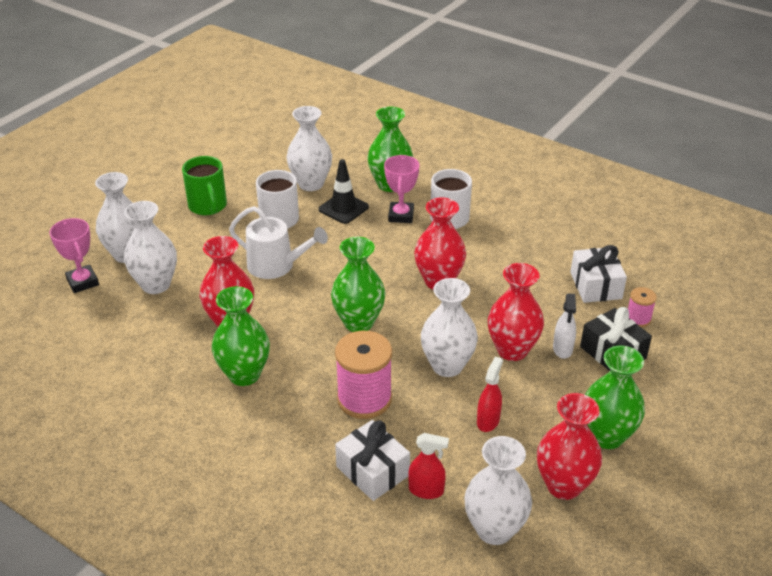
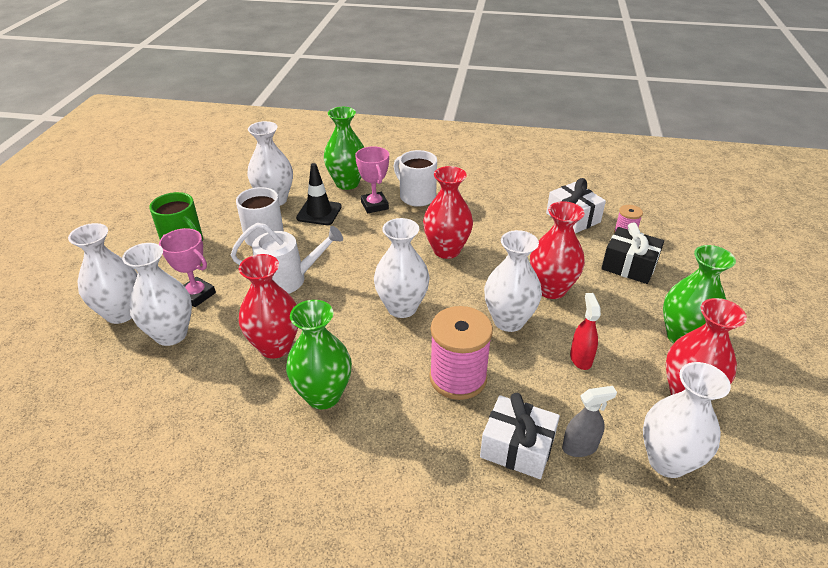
camera: 25 degrees left, 0 degrees up
(82, 282) = (82, 357): pink trophy -> pink trophy (196, 295)
(358, 322) = (402, 307): green vase -> white vase
(426, 490) = (580, 447): red spray bottle -> grey spray bottle
(562, 349) = (589, 275): white spray bottle -> none

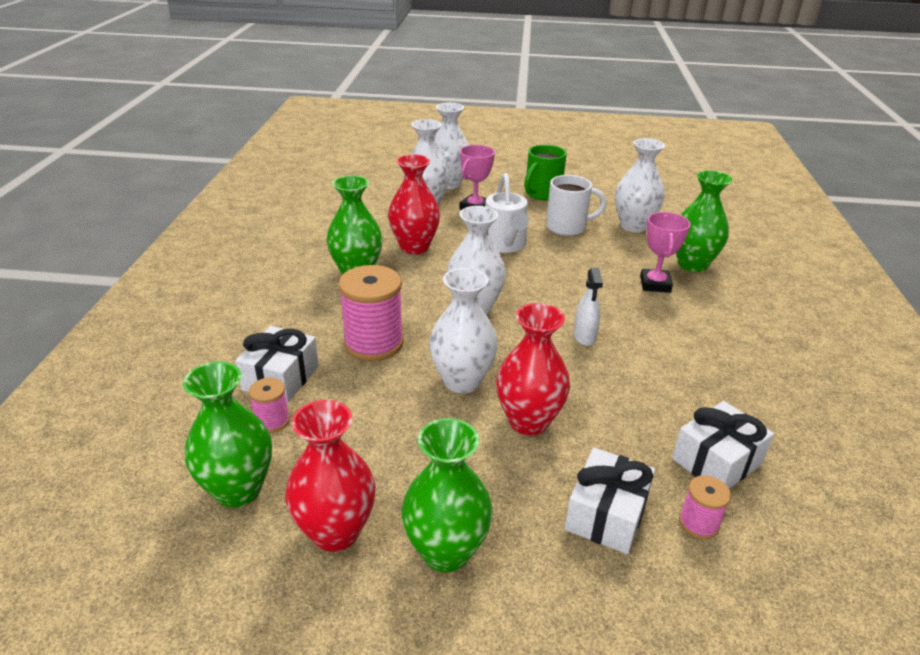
camera: 85 degrees right, 5 degrees down
(319, 212) = (622, 251): black traffic cone -> none
(374, 205) = (655, 284): pink trophy -> pink trophy turned 60 degrees counterclockwise
(416, 197) = (691, 313): white mug -> none
(446, 250) = (584, 337): red vase -> white spray bottle
(580, 358) = (400, 436): red spray bottle -> none
(580, 447) = (272, 421): grey spray bottle -> pink spool
(629, 266) = (606, 514): black gift -> white gift
(667, 461) = (238, 490): white vase -> green vase

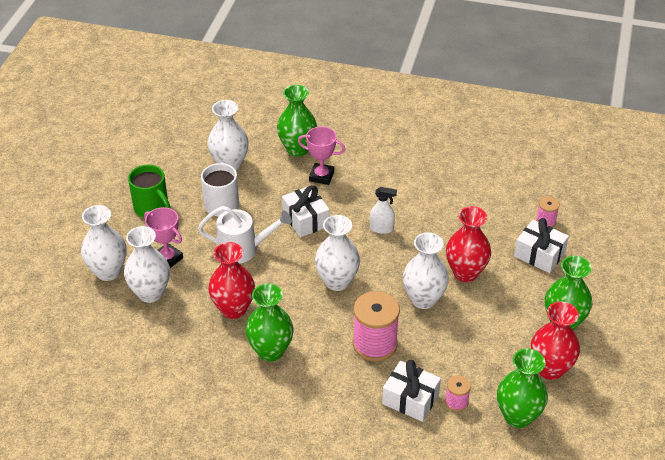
camera: 80 degrees left, 10 degrees up
(716, 461) = (503, 201): white gift -> white gift (306, 219)

